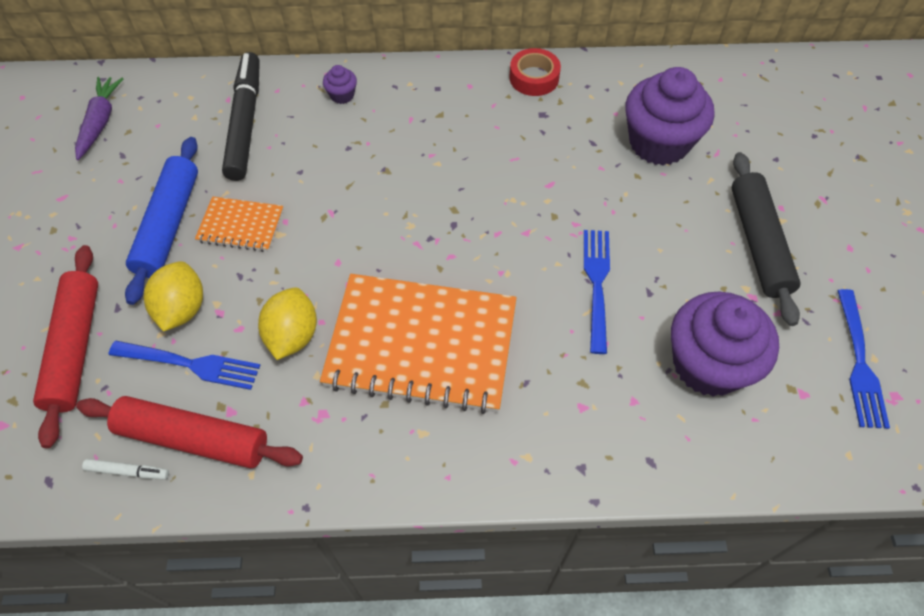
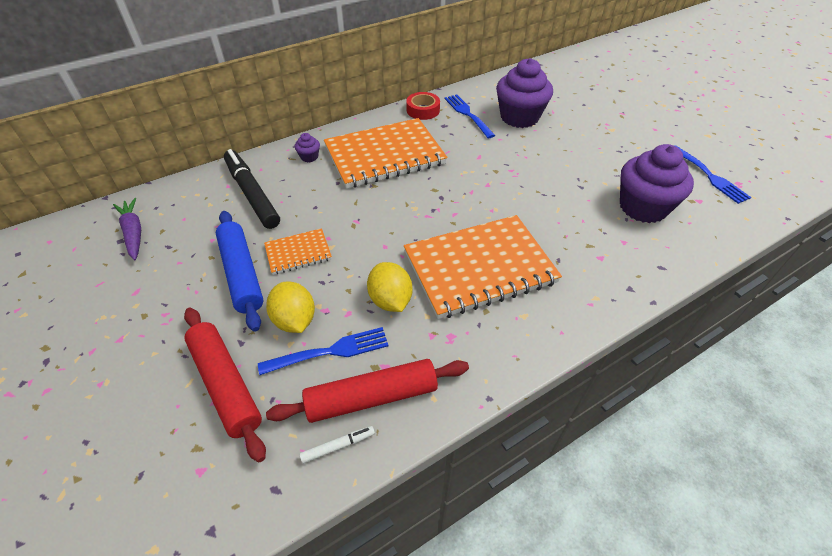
camera: 30 degrees left, 10 degrees down
(431, 131) = (384, 155): none -> orange notebook
(597, 285) = (551, 194): blue fork -> blue fork (468, 114)
(759, 243) = (612, 143): black rolling pin -> none

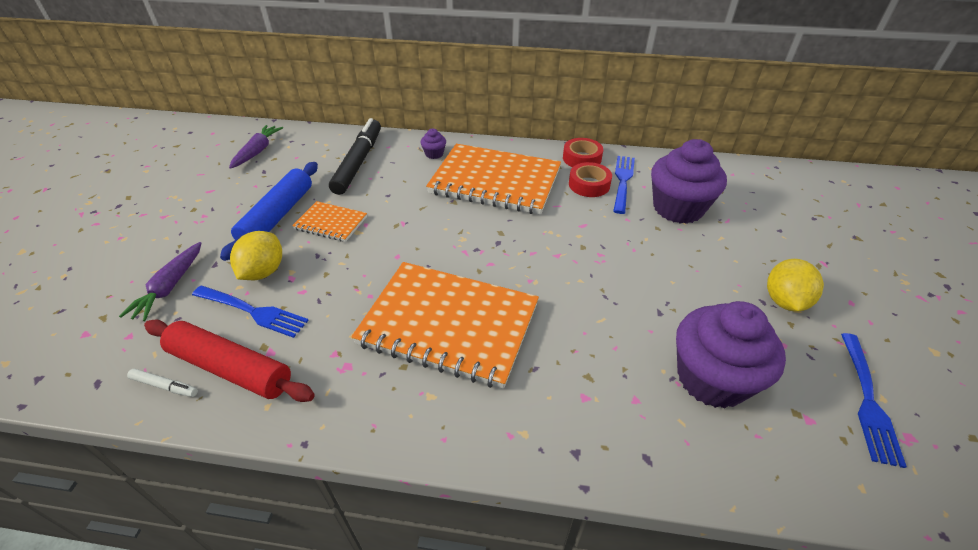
camera: 40 degrees right, 5 degrees down
(226, 384) = (170, 287): red rolling pin -> purple carrot
(390, 300) = (343, 302): yellow lemon -> yellow lemon (784, 301)
(450, 127) = (589, 185): none -> red tape

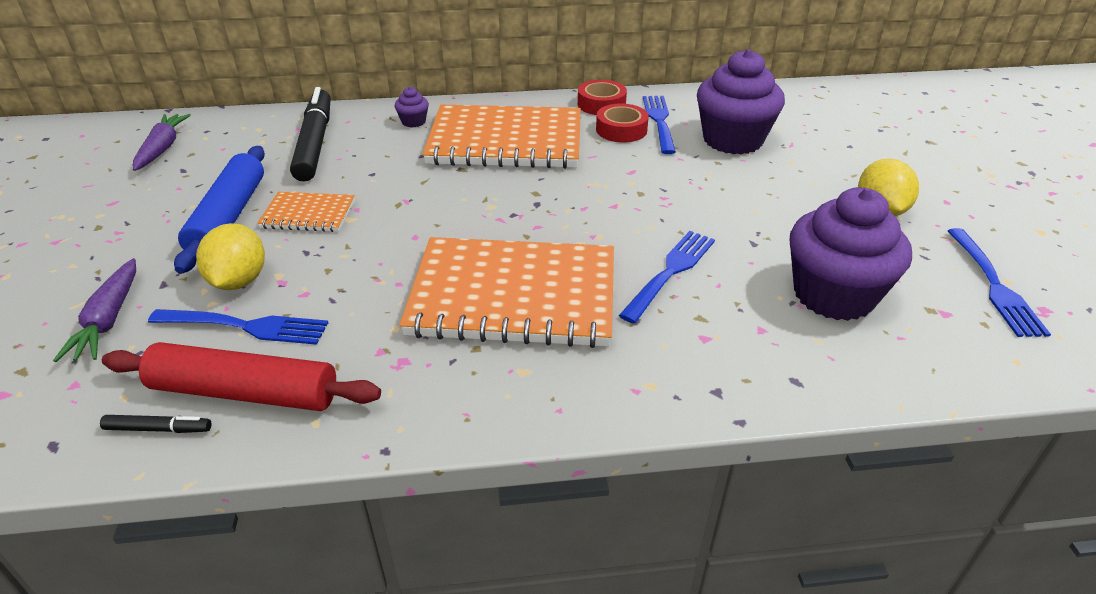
camera: 15 degrees left, 5 degrees down
(165, 386) = (158, 429): white marker -> black marker
(579, 328) = (670, 273): none -> blue fork

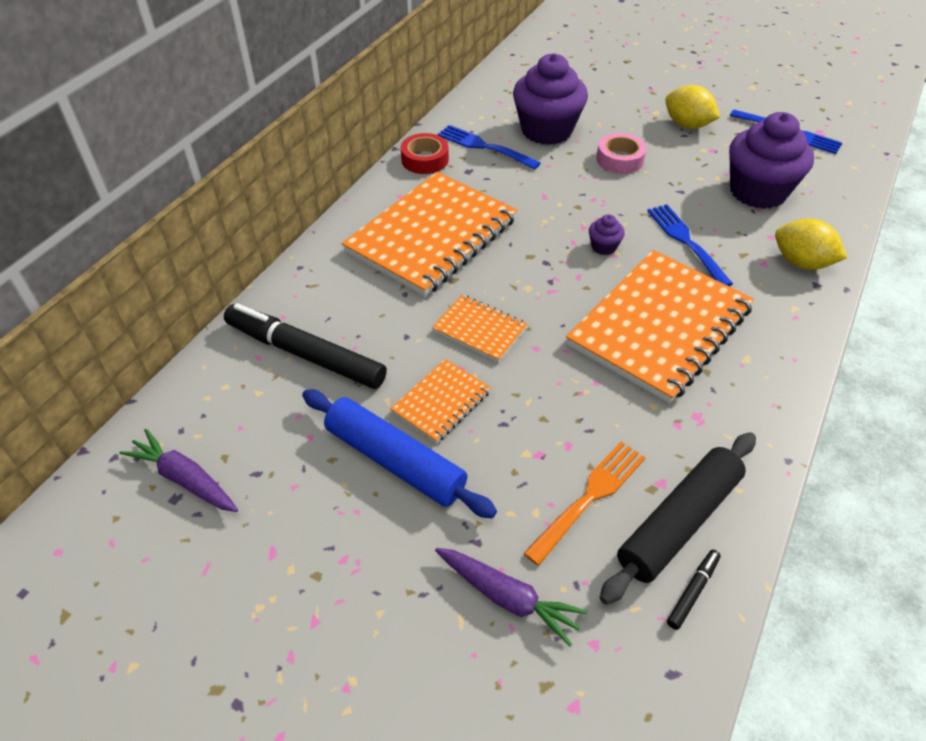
camera: 55 degrees left, 10 degrees up
(239, 281) = (515, 483): yellow lemon -> yellow lemon (801, 263)
(244, 326) = (589, 498): blue fork -> orange fork
(245, 392) = (678, 522): red rolling pin -> black rolling pin
(411, 202) = (479, 330): none -> orange notebook
(413, 122) = (335, 274): purple cupcake -> purple cupcake (603, 247)
(621, 130) = (478, 170): red tape -> none
(750, 191) = (620, 159): none -> pink tape

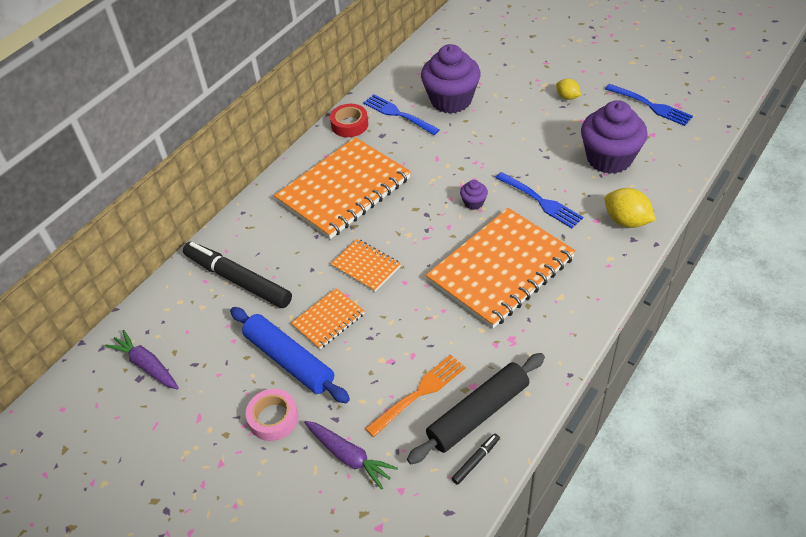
camera: 10 degrees right, 0 degrees up
(620, 159) = (504, 127): pink tape -> pink tape (273, 418)
(687, 125) = (567, 97): yellow lemon -> yellow lemon, size x0.61
(687, 242) = (540, 201): blue fork -> blue fork turned 150 degrees clockwise

